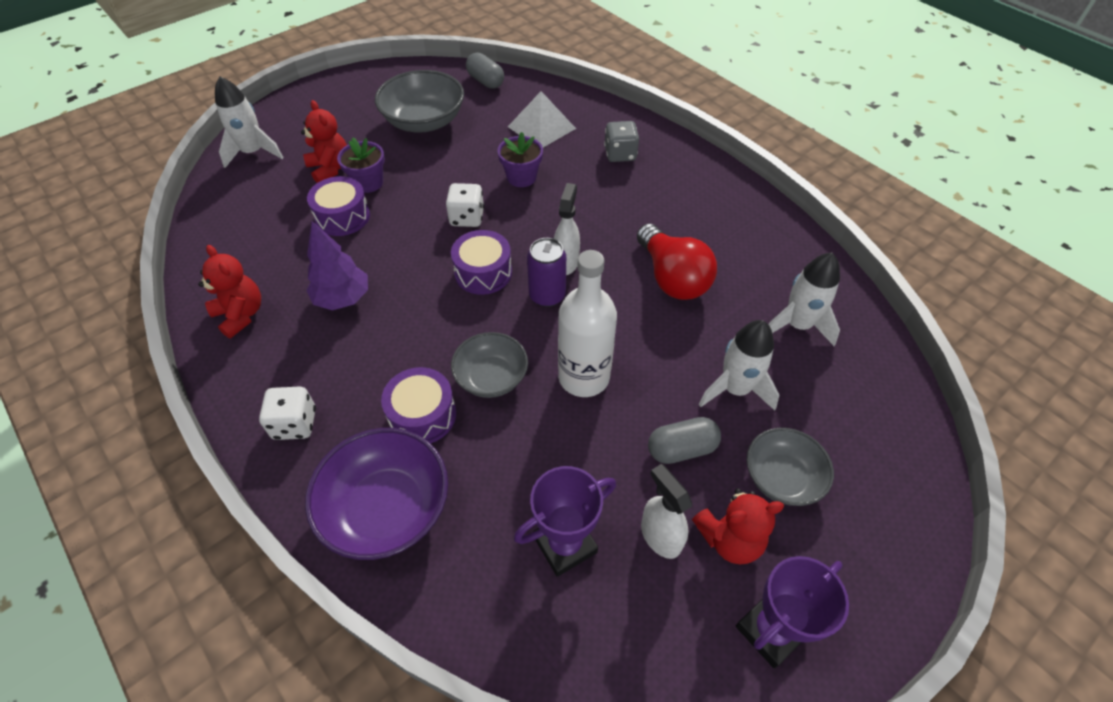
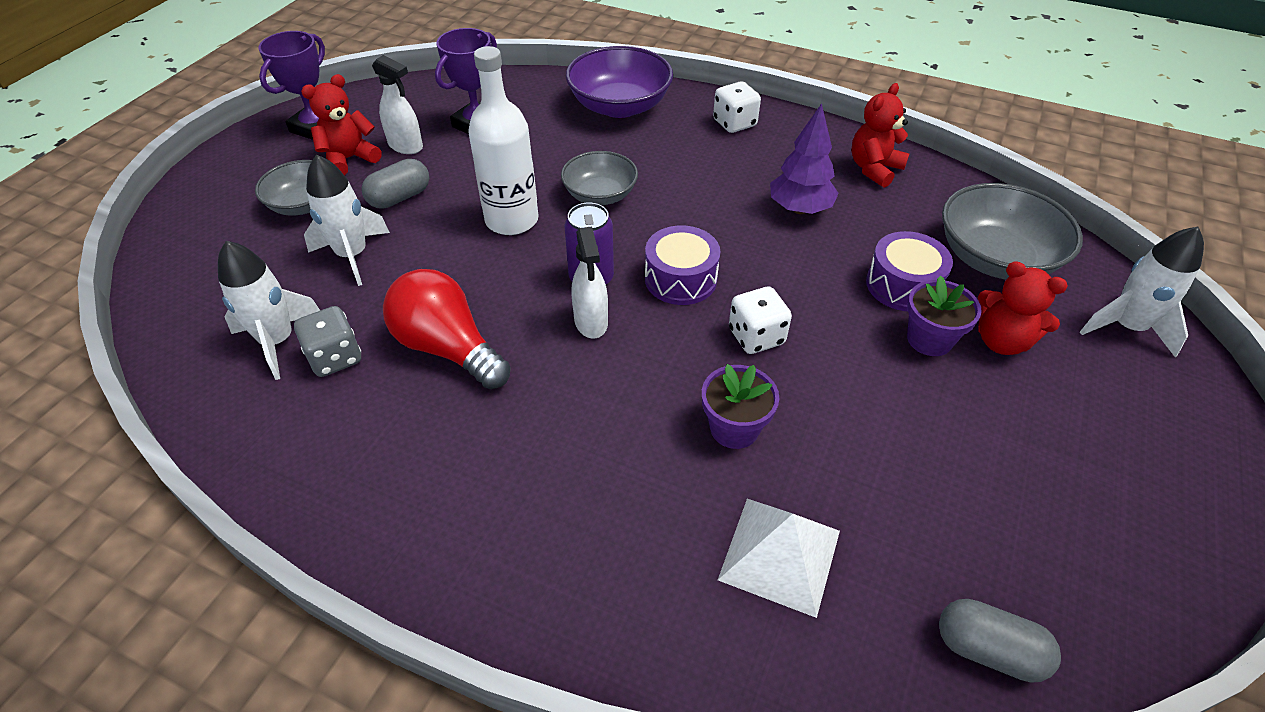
camera: 155 degrees right, 5 degrees down
(241, 315) = (874, 169): red teddy bear -> red teddy bear turned 105 degrees clockwise
(422, 415) = (639, 155): purple drum -> none
(424, 121) = (981, 482): grey bowl -> grey bowl (995, 258)
(620, 154) = (604, 543): grey dice -> grey dice (335, 358)

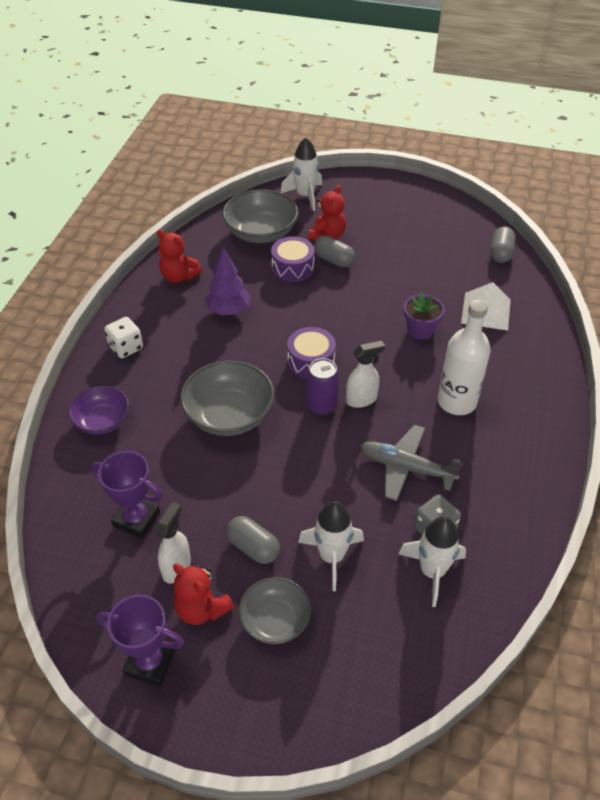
camera: 100 degrees left, 0 degrees up
(448, 348) = (406, 468): red light bulb -> grey plane
(512, 220) = (269, 463): white bottle -> white bottle (457, 402)
(600, 195) = (229, 415): grey bowl -> grey bowl, size x1.57
(619, 106) = (102, 421): purple bowl -> purple bowl, size x0.64
(756, 336) = (351, 325): white dice -> none
(929, 339) = (333, 260): purple flower pot -> grey capsule

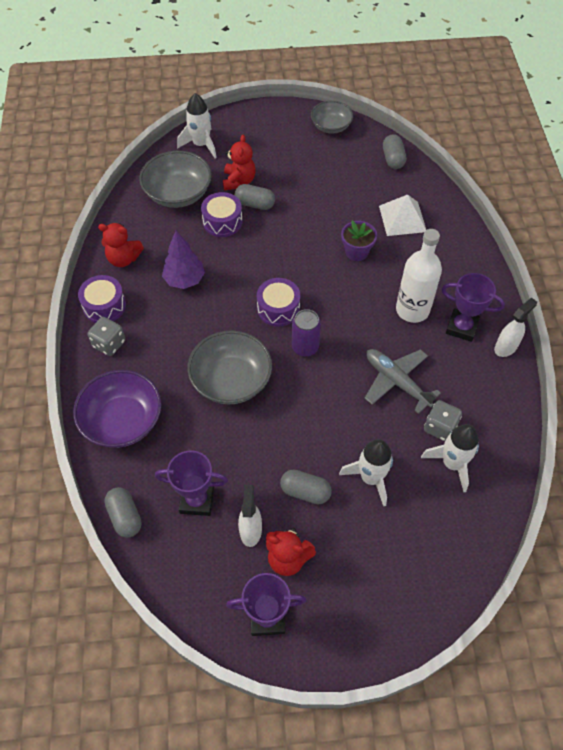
camera: 20 degrees left, 10 degrees up
(57, 511) = (125, 516): none -> grey capsule
(102, 421) = (122, 421): purple bowl -> purple bowl, size x1.57
(126, 347) = (109, 344): white dice -> grey dice
(139, 313) = (104, 306): none -> purple drum
(275, 620) = (350, 547): grey bowl -> grey bowl (331, 126)
(361, 399) = (335, 331): white spray bottle -> white spray bottle (506, 347)
(406, 468) = (396, 381): grey plane -> grey plane turned 45 degrees clockwise
(506, 434) = (461, 327): none -> purple trophy

